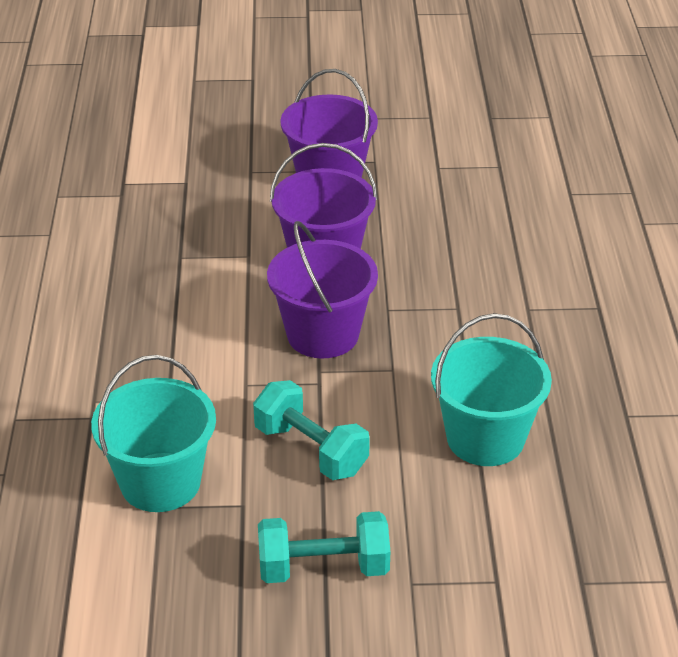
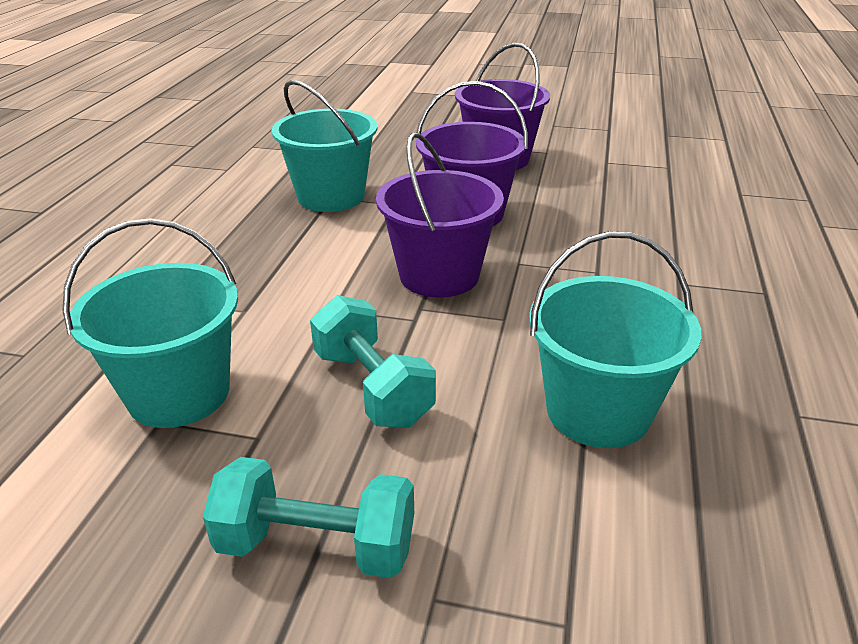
camera: 15 degrees right, 5 degrees down
(180, 256) = (331, 196): none -> turquoise bucket

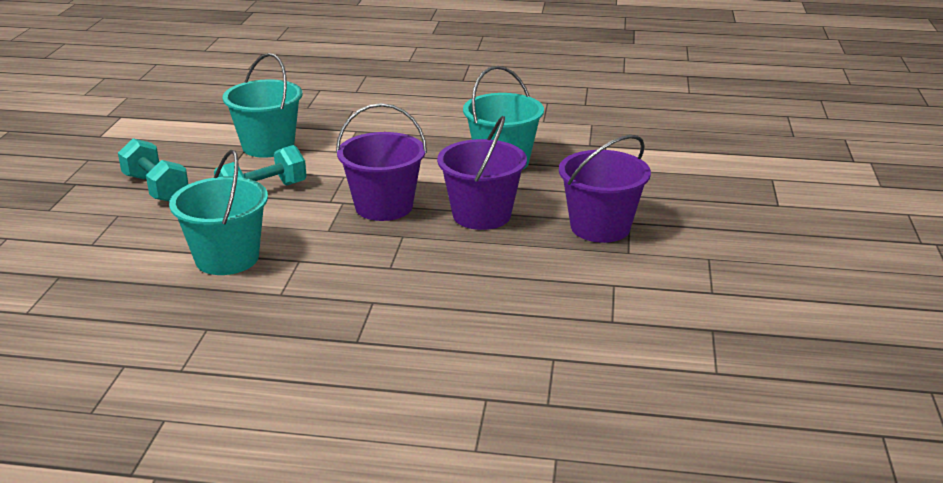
camera: 85 degrees right, 5 degrees down
(317, 545) = (156, 188): turquoise dumbbell -> turquoise dumbbell turned 45 degrees counterclockwise

